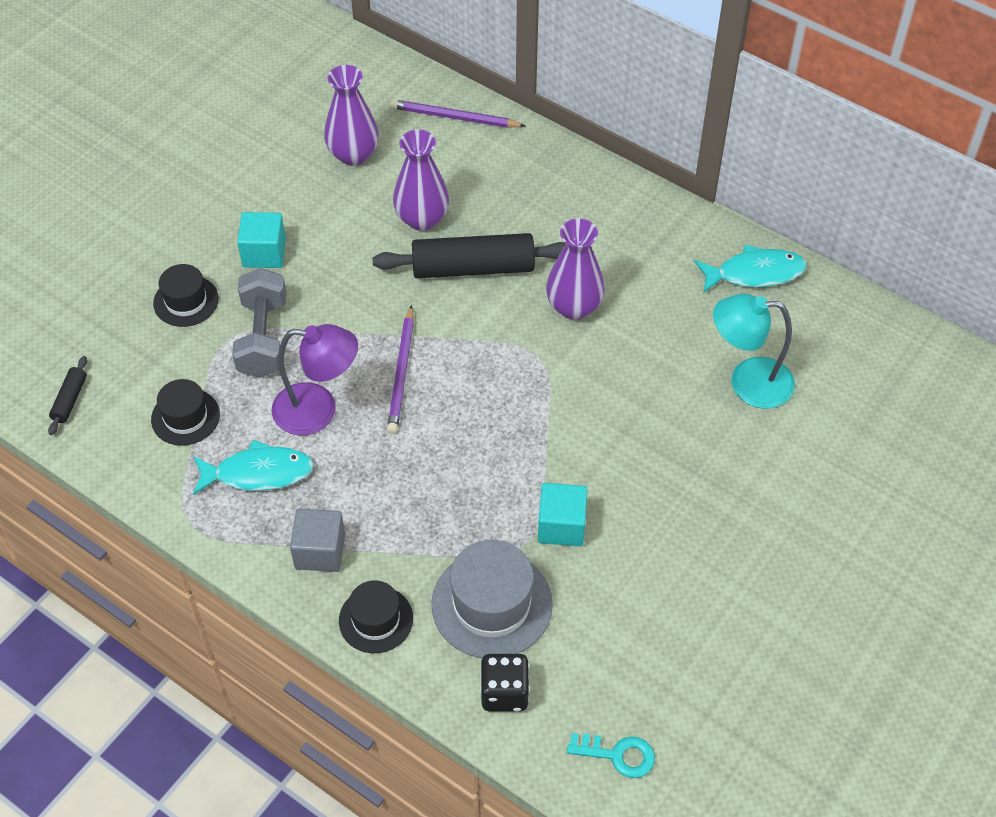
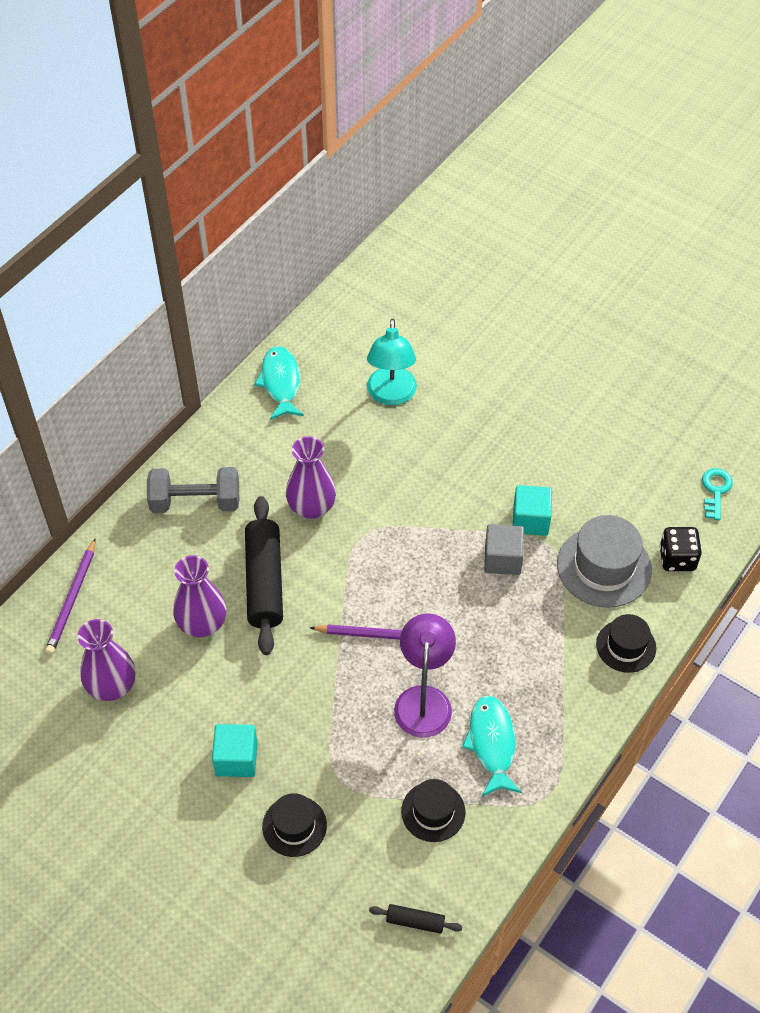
camera: 90 degrees left, 0 degrees up
(263, 338) = (341, 752): grey dumbbell -> grey dumbbell (195, 502)
(320, 551) = (567, 690): grey cube -> grey cube (502, 559)

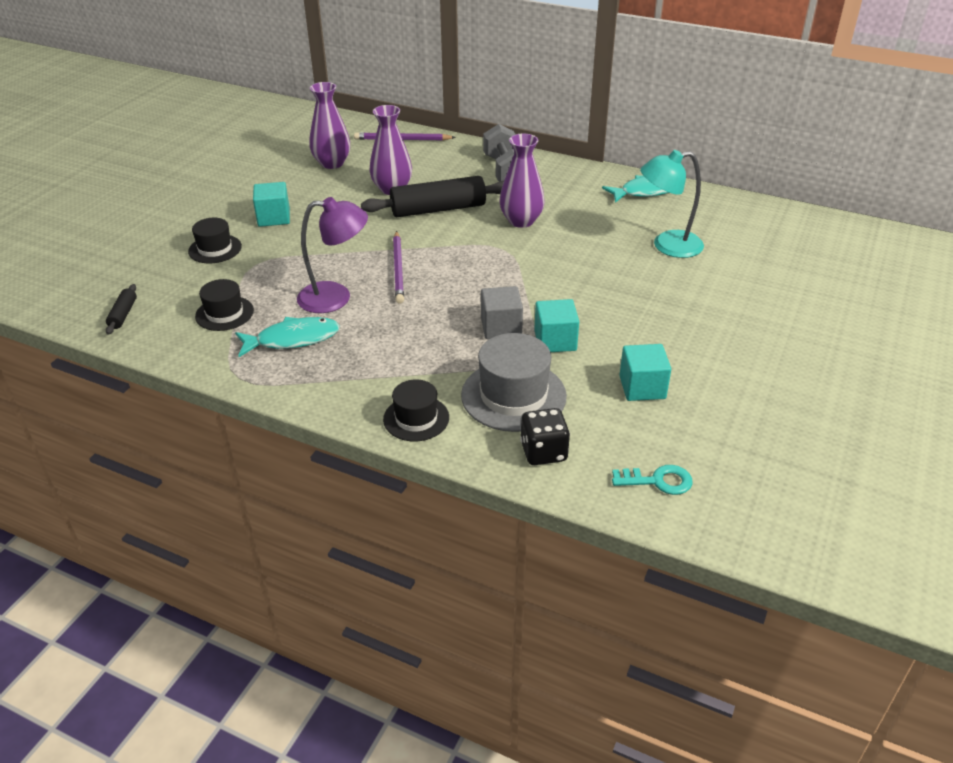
camera: 80 degrees right, 15 degrees down
(604, 472) = (642, 387): none -> turquoise cube

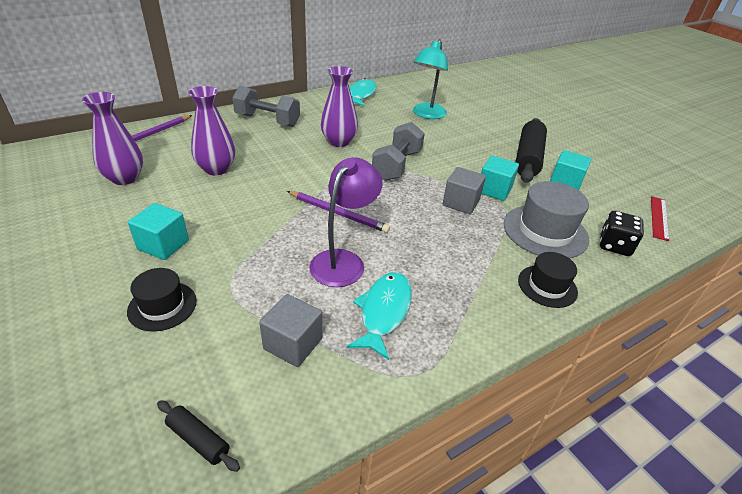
camera: 60 degrees left, 0 degrees up
(224, 313) = (293, 344): black hat -> grey cube
(438, 209) = (277, 163): black rolling pin -> black rolling pin (528, 158)
(522, 268) = (397, 165): none -> grey dumbbell
(658, 481) = (659, 217): turquoise key -> red ruler

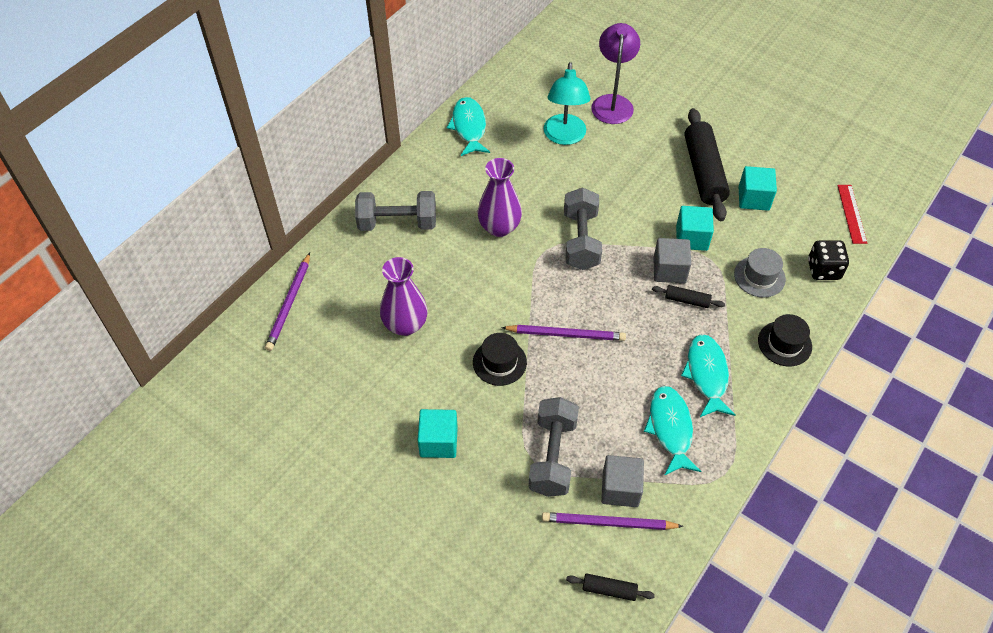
camera: 20 degrees left, 15 degrees up
(125, 178) = (325, 378): purple vase -> none
(162, 306) = (493, 502): black hat -> black hat (499, 362)
(250, 291) = (552, 456): none -> grey dumbbell
(255, 370) = (608, 523): none -> purple pencil
(343, 261) = (606, 390): purple lamp -> purple lamp (612, 102)
(450, 283) = (706, 375): none -> turquoise fish
(464, 226) = (687, 300): none -> black rolling pin
(545, 231) = (759, 276): grey hat -> grey hat, size x0.61

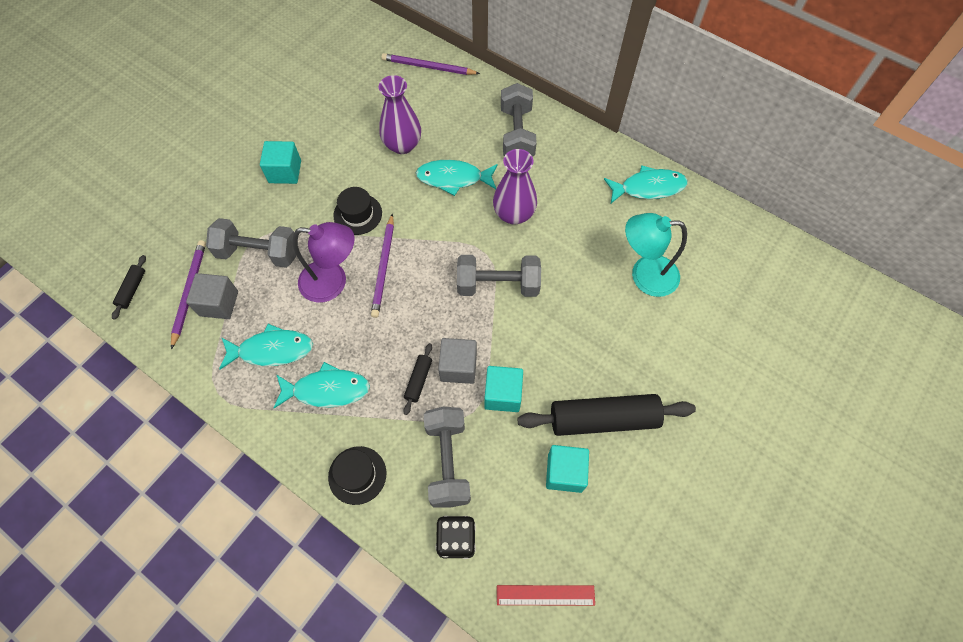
camera: 90 degrees right, 10 degrees up
(454, 277) = (453, 178): none -> turquoise fish
(612, 102) = (706, 327): purple lamp -> purple lamp (333, 282)
(759, 276) = (448, 461): grey hat -> grey dumbbell

